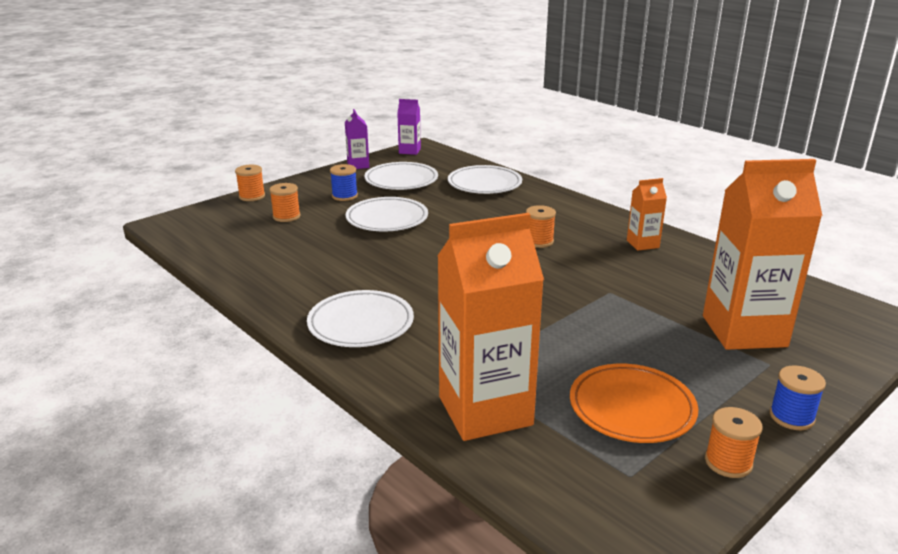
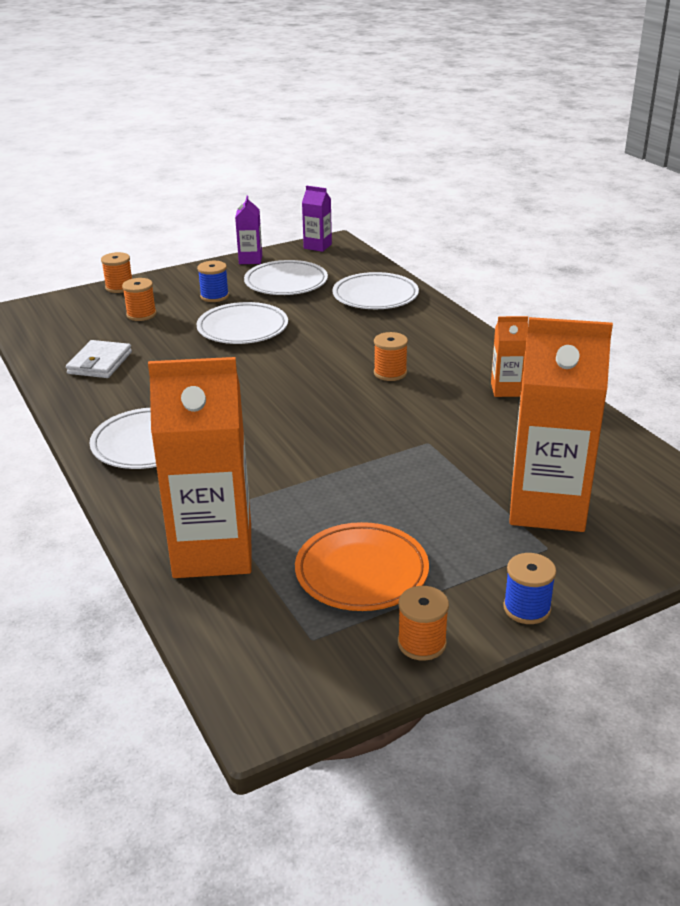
camera: 15 degrees right, 5 degrees up
(271, 260) = (100, 363): none -> white wallet

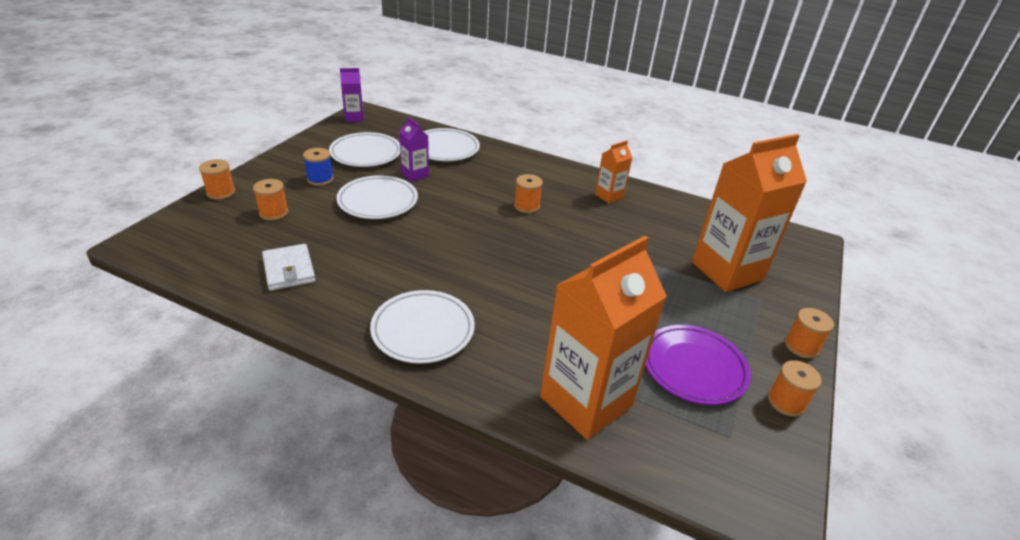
camera: 40 degrees left, 5 degrees up
(250, 260) = (312, 140): purple carton -> purple carton (415, 175)
(361, 572) = (693, 368): orange plate -> purple plate
(526, 608) = (801, 346): blue spool -> orange spool

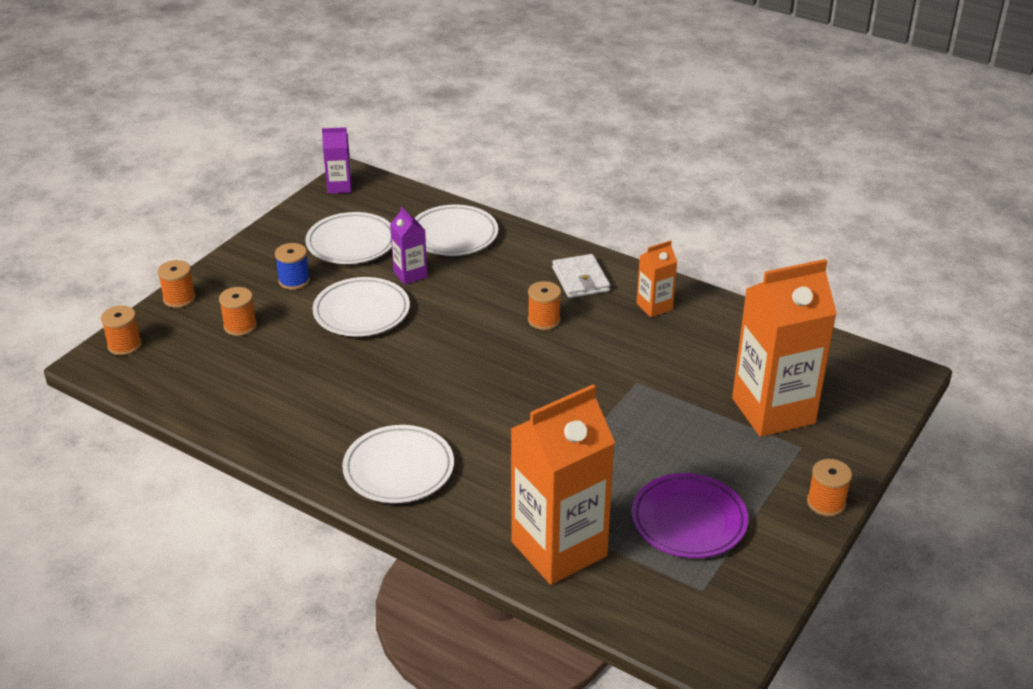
camera: 10 degrees right, 0 degrees up
(289, 270) = (258, 397): white wallet -> white wallet (580, 279)
(786, 402) = (779, 560): orange spool -> orange spool (124, 345)

